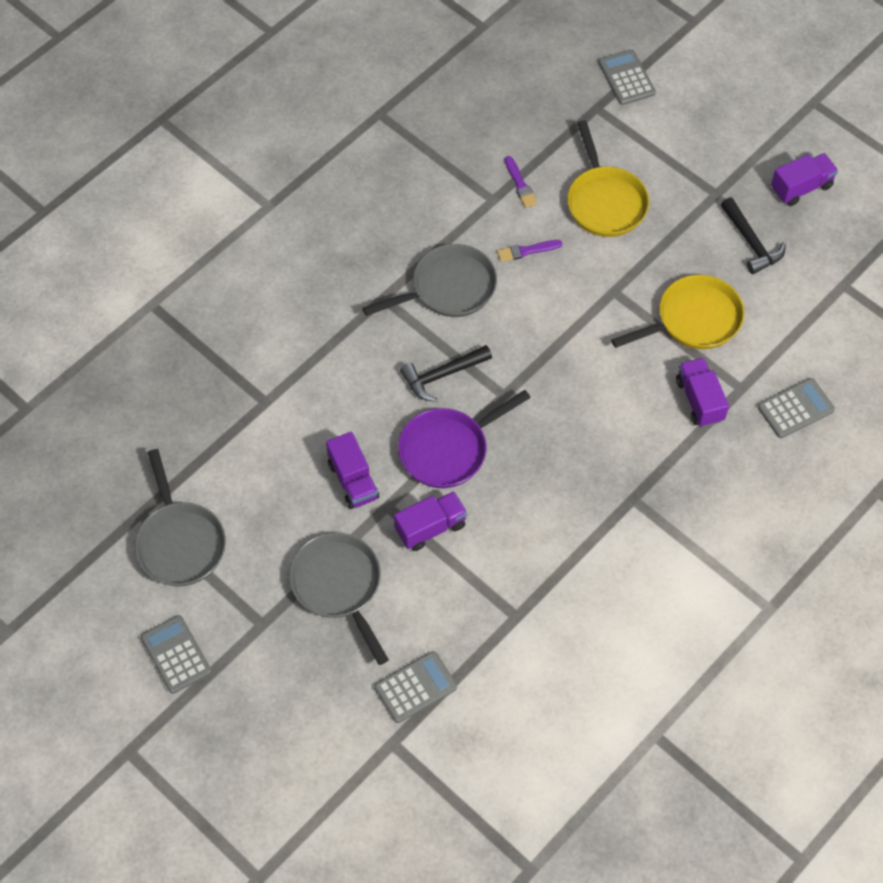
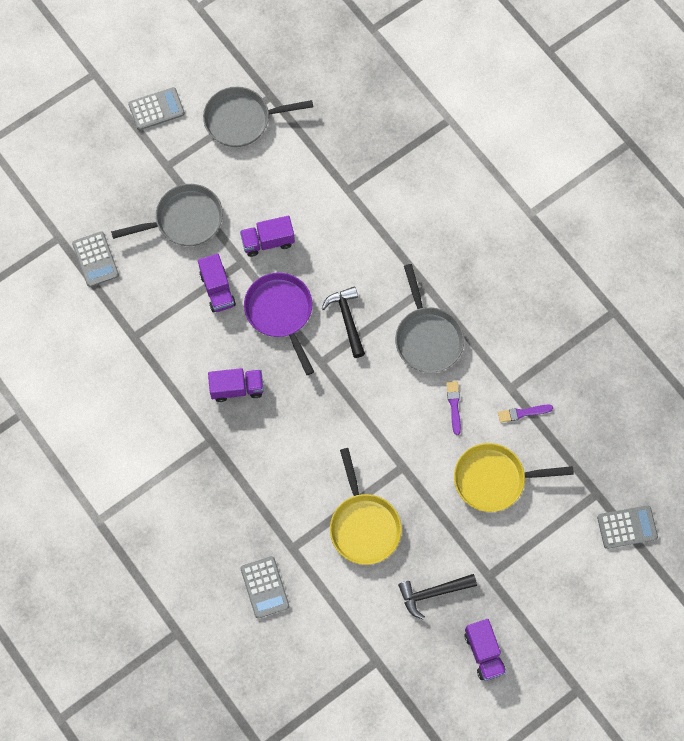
camera: 100 degrees right, 10 degrees up
(699, 400) = (287, 512): purple truck -> purple truck (237, 388)

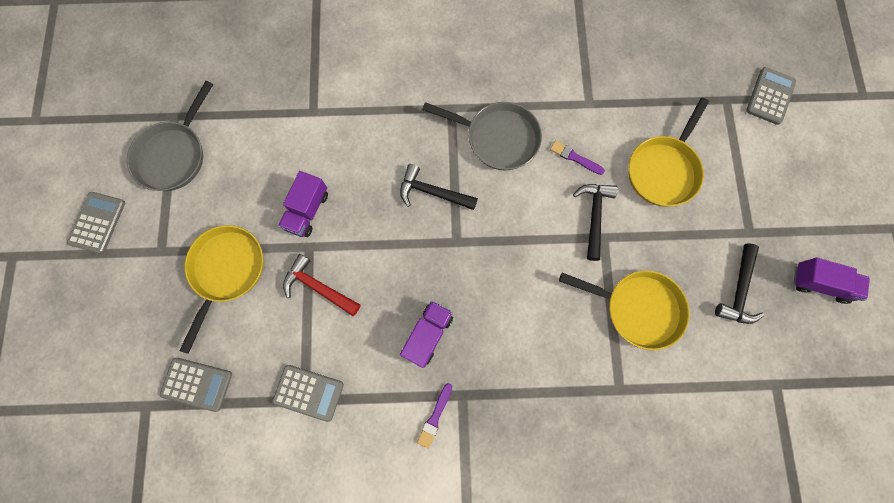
camera: 55 degrees left, 5 degrees up
(184, 220) = (226, 271): grey pan -> yellow pan
(217, 289) = (318, 287): purple truck -> red hammer
(265, 587) = (643, 442): grey calculator -> grey calculator (308, 392)
(280, 313) = (383, 245): purple pan -> none
(415, 449) = (594, 216): none -> black hammer
(523, 413) = (618, 108): purple brush -> purple brush (435, 417)

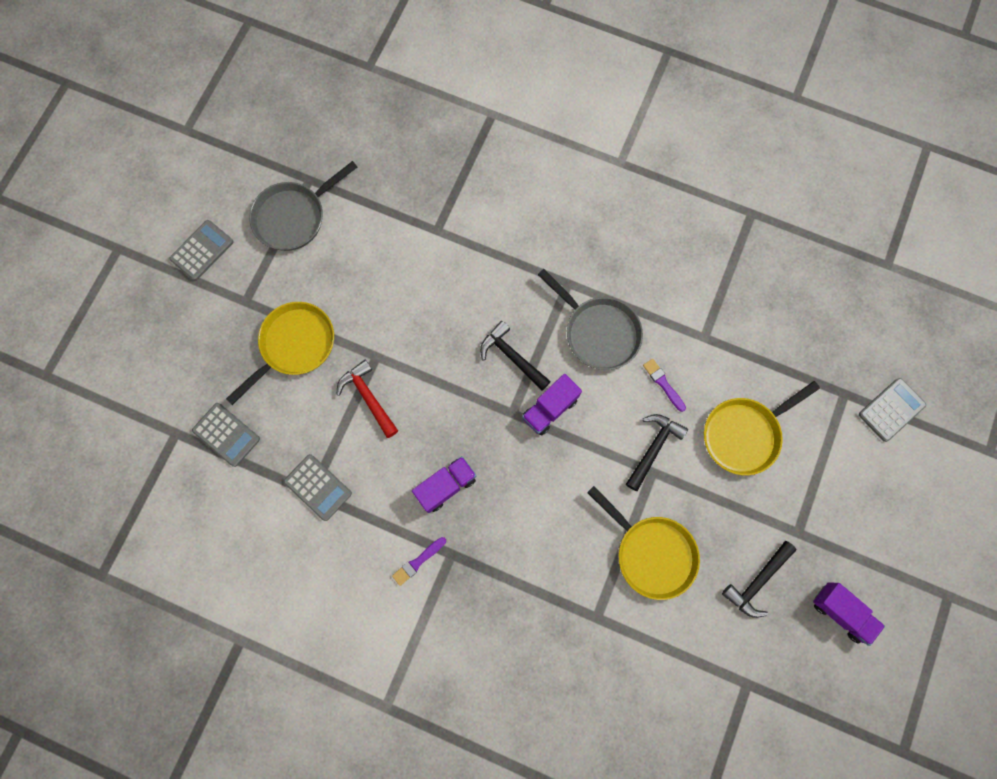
camera: 25 degrees right, 0 degrees up
(307, 211) = (390, 322): purple truck -> purple truck (550, 409)

